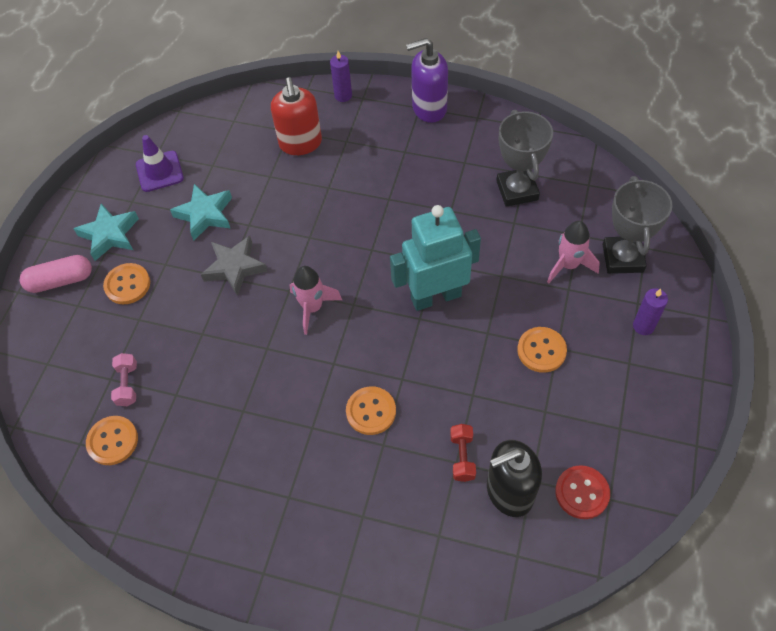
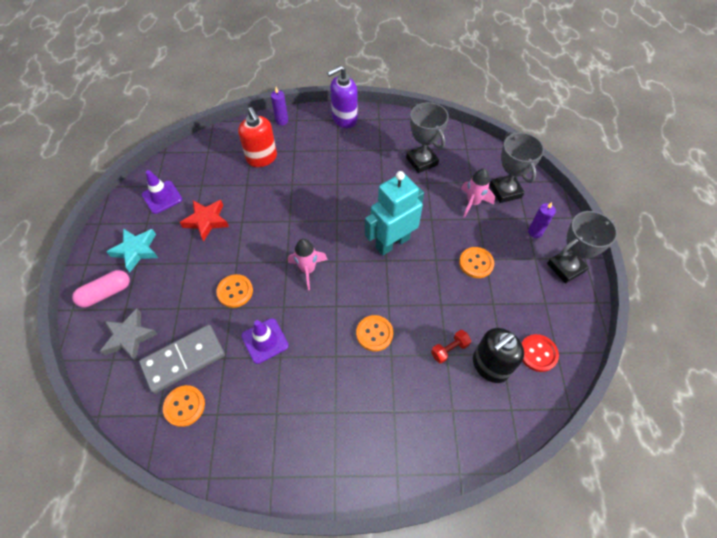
camera: 20 degrees left, 0 degrees up
(127, 285) = (161, 284): orange button -> orange button (235, 291)
(127, 384) = (184, 359): pink dumbbell -> grey domino
(205, 214) = (206, 221): turquoise star -> red star
(230, 386) = (265, 341): none -> purple traffic cone
(235, 268) = (241, 254): grey star -> grey star (129, 337)
(462, 457) = (449, 349): red dumbbell -> red dumbbell turned 75 degrees clockwise
(669, 386) = (565, 267): none -> grey trophy

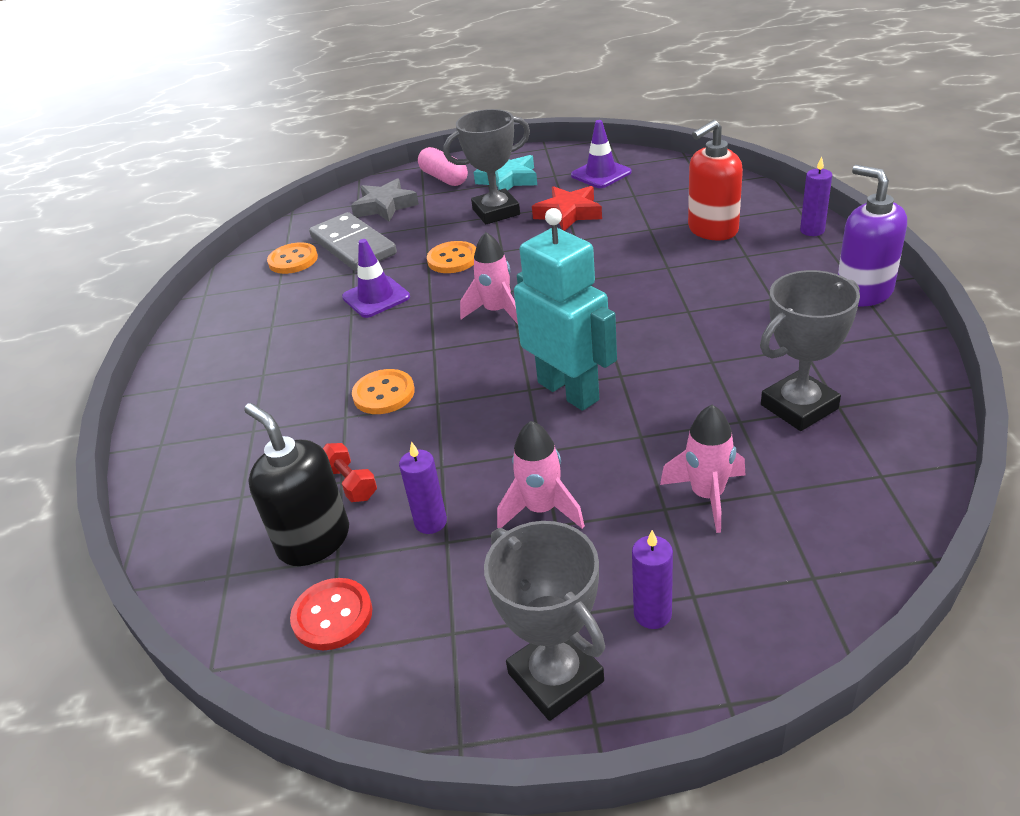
camera: 90 degrees right, 20 degrees down
(476, 263) = (541, 509): orange button -> pink rocket
(480, 310) = (430, 522): none -> purple candle
(505, 191) = (768, 553): grey trophy -> grey trophy (496, 212)

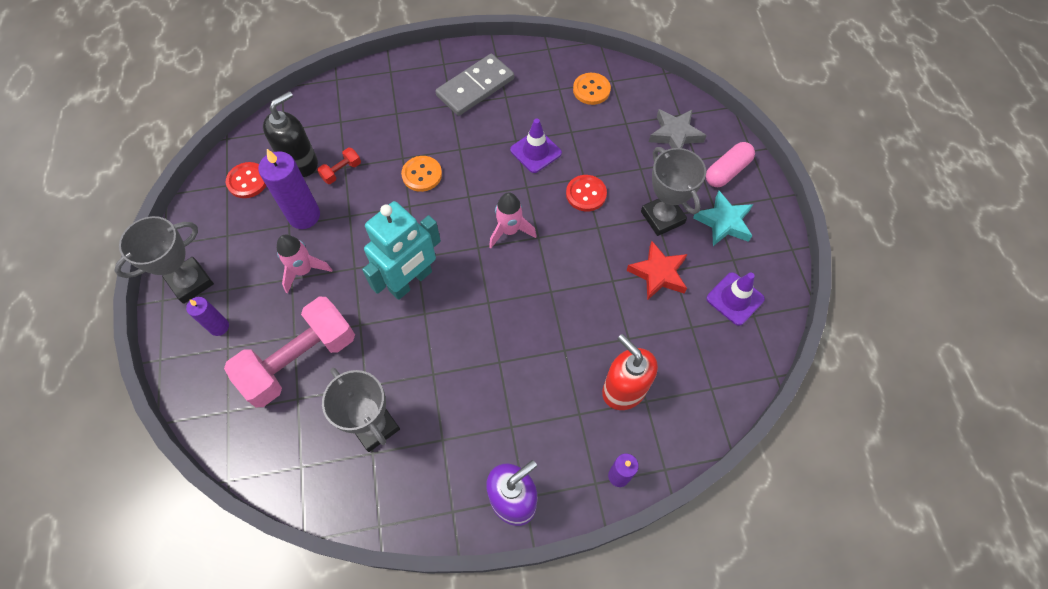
camera: 80 degrees right, 25 degrees up
(353, 246) = (610, 124): grey domino -> grey domino (475, 87)
(430, 522) = (304, 215): purple candle -> purple candle, size x1.77
(453, 259) = (586, 194): orange button -> red button
(707, 496) = (300, 360): pink rocket -> pink dumbbell

